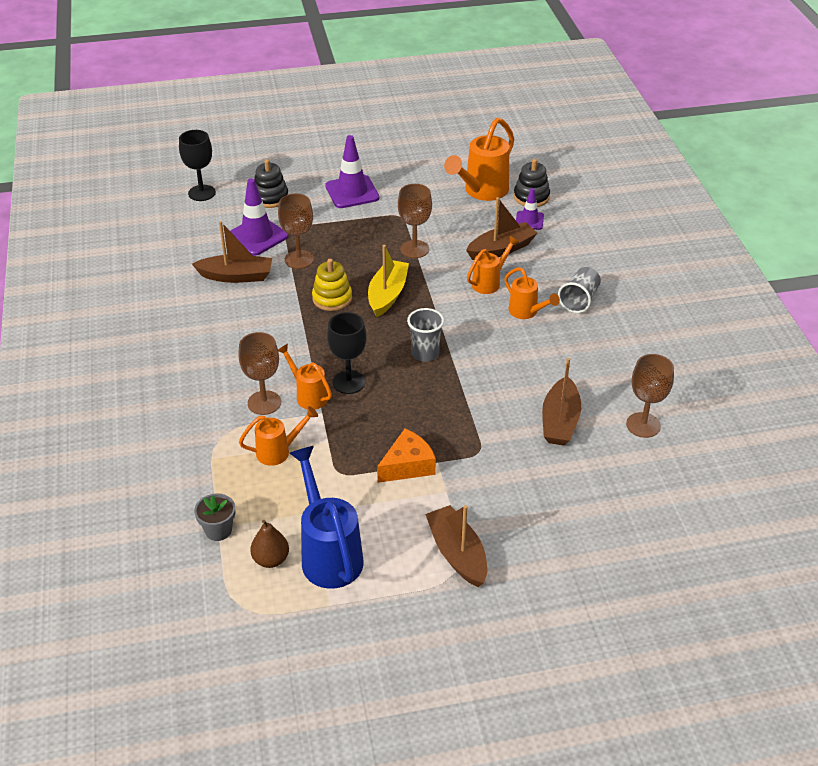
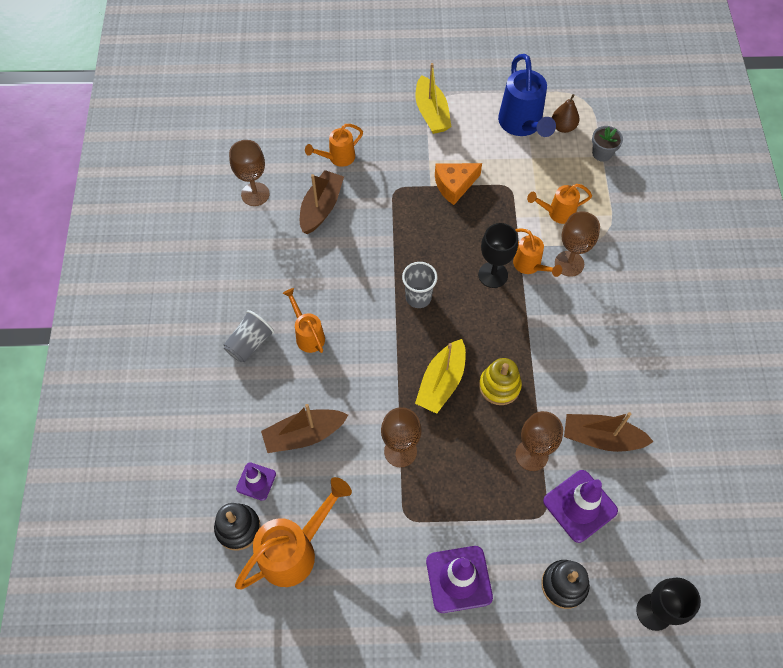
camera: 170 degrees left, 20 degrees up
(457, 554) = (431, 113): brown boat -> yellow boat
(489, 282) = (332, 384): orange watering can -> orange watering can (337, 158)

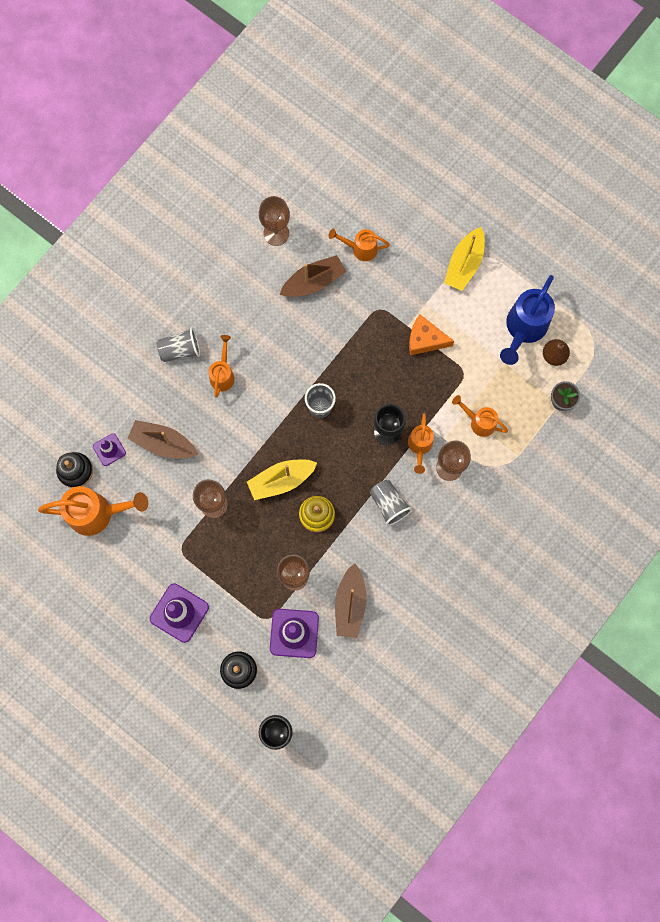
camera: 40 degrees right, 15 degrees up
(551, 329) = (389, 504): none -> grey cup
(601, 438) = (350, 604): brown boat -> brown boat turned 135 degrees counterclockwise

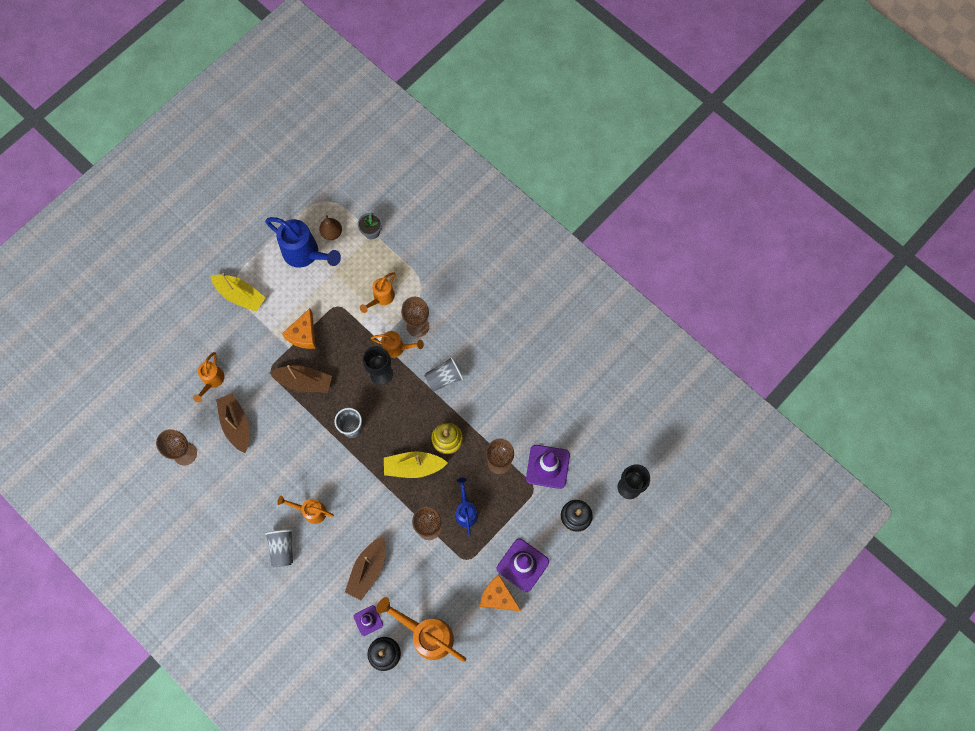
camera: 85 degrees left, 5 degrees down
(98, 513) = (426, 634): orange watering can -> orange watering can turned 60 degrees counterclockwise
(142, 588) = (498, 597): none -> orange cheese
(235, 544) = (466, 511): none -> blue watering can
(281, 480) = (413, 467): yellow boat -> yellow boat turned 105 degrees clockwise
(350, 604) = (526, 417): brown boat -> brown boat (304, 382)

